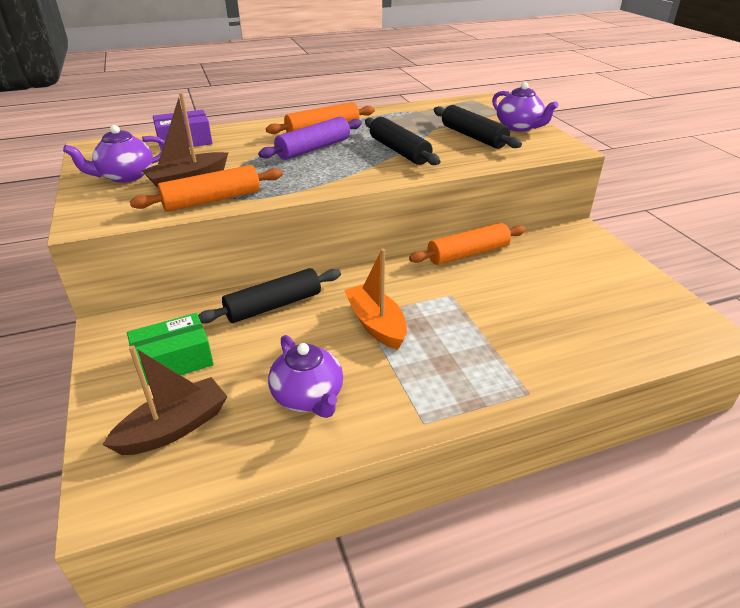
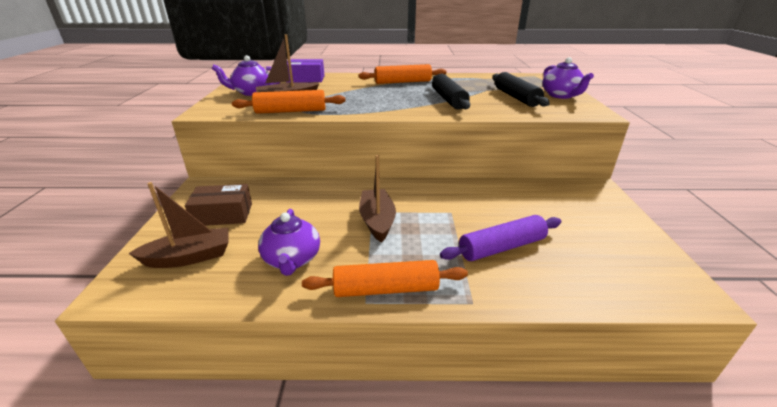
camera: 20 degrees right, 5 degrees down
(174, 361) = (223, 214): green box -> brown box
(273, 305) = (313, 193): black rolling pin -> none
(314, 149) = (386, 91): purple rolling pin -> purple rolling pin (502, 247)
(376, 324) = (377, 221): orange boat -> brown boat
(468, 254) = (484, 186): orange rolling pin -> orange rolling pin (386, 289)

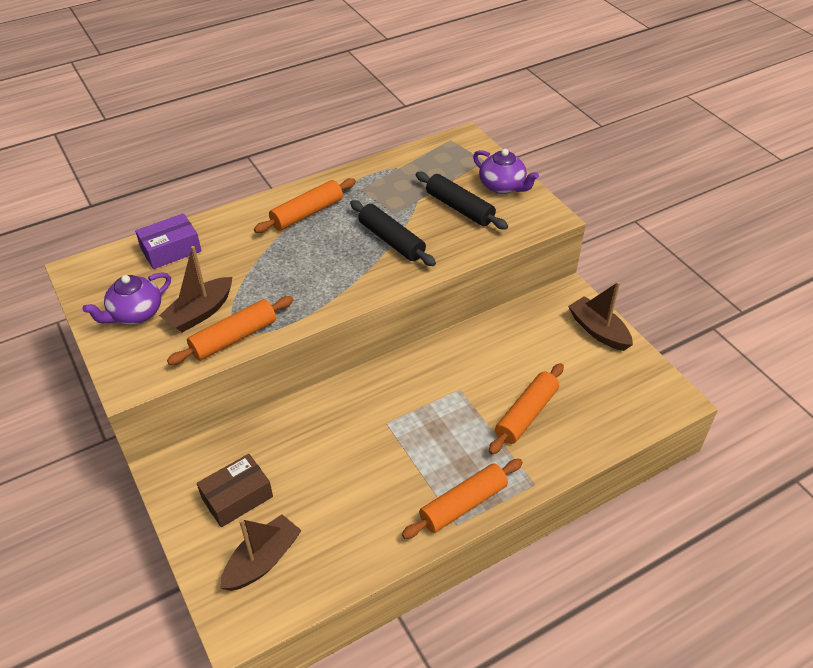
camera: 30 degrees left, 15 degrees up
(292, 259) = (361, 515): purple teapot -> none
(377, 221) = (400, 432): brown boat -> brown boat (598, 331)
(502, 247) = (526, 414): purple rolling pin -> orange rolling pin

